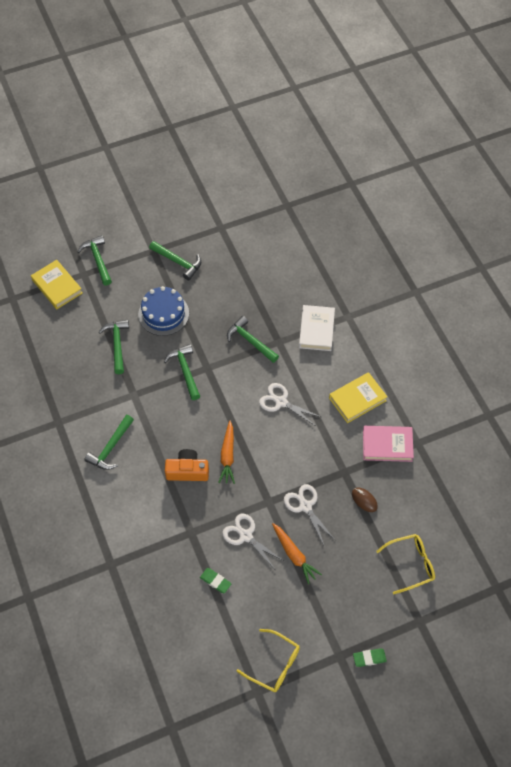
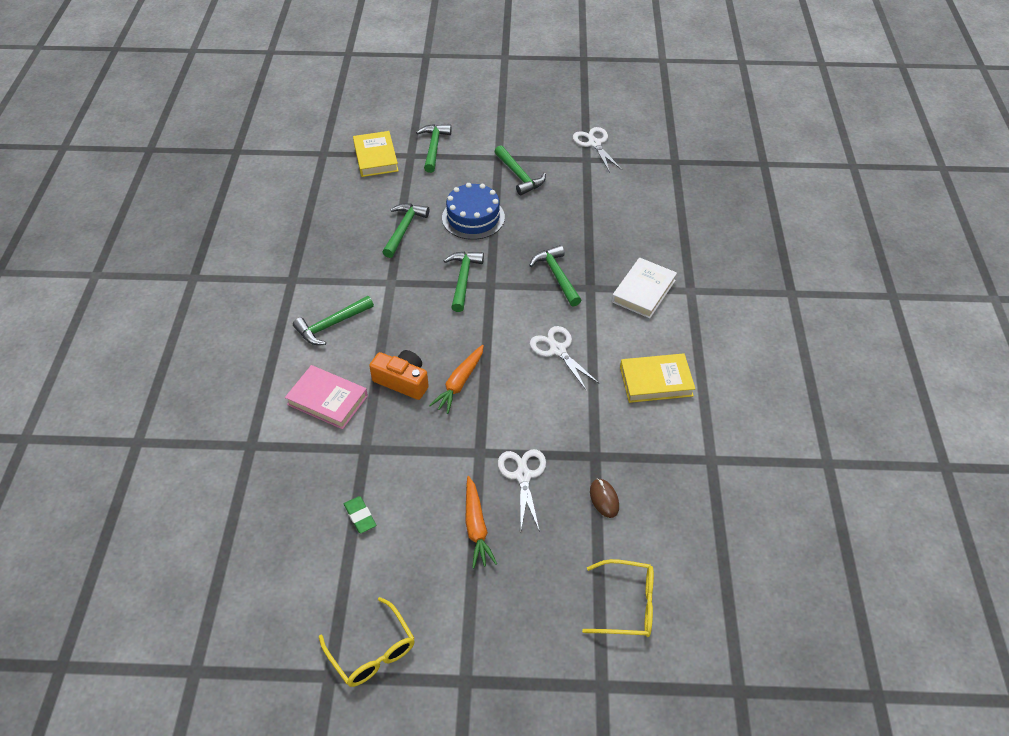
camera: 25 degrees right, 10 degrees down
(245, 536) = (428, 479): white scissors -> white scissors (594, 144)
(369, 658) = (504, 703): green eraser -> none
(387, 445) = (668, 447): pink book -> pink book (327, 400)

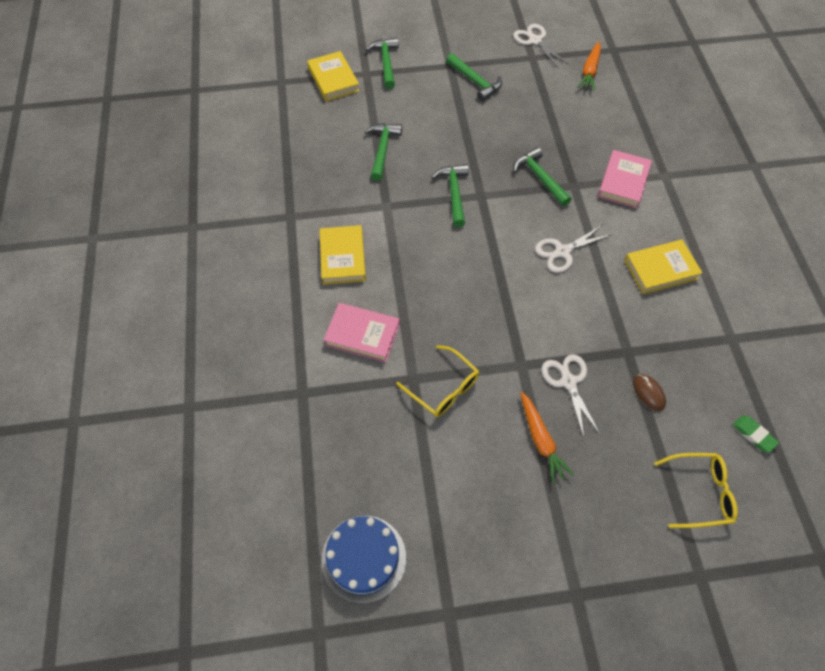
camera: 10 degrees left, 10 degrees up
(331, 325) = (343, 257): green hammer -> yellow book
(360, 516) = (429, 448): green eraser -> green eraser (754, 434)
(372, 651) = (482, 582): yellow glasses -> yellow glasses (443, 388)
(402, 381) = (428, 304): orange camera -> none
(459, 383) = (482, 299): orange carrot -> orange carrot (590, 71)
(473, 217) = (444, 129): blue cake -> blue cake (363, 558)
(557, 350) = (562, 252): white scissors -> white scissors turned 75 degrees counterclockwise
(643, 291) = (623, 182): white book -> pink book

